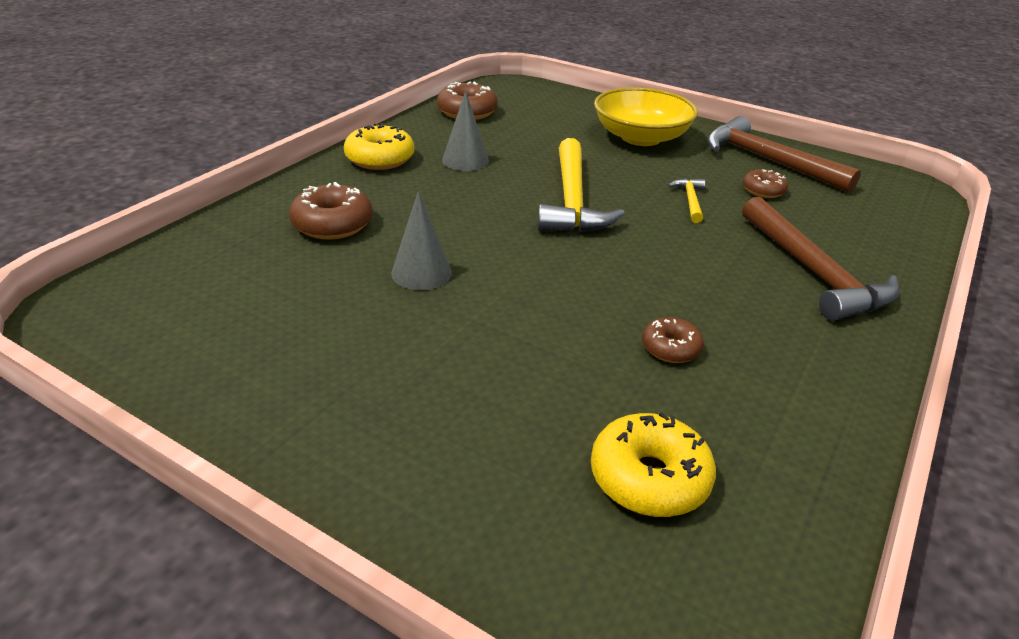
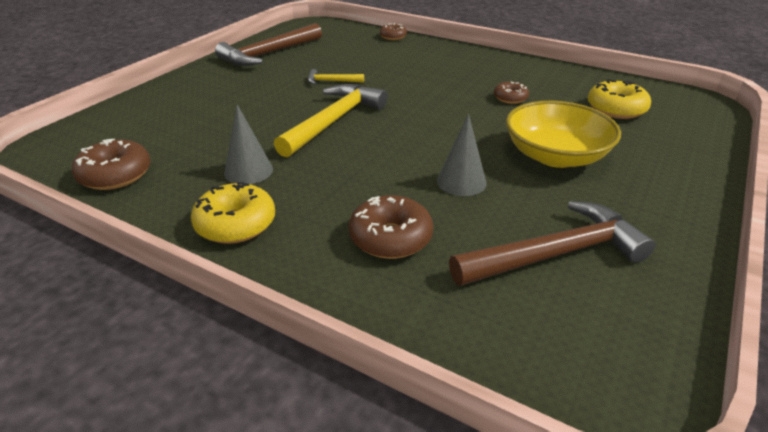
camera: 90 degrees left, 0 degrees up
(572, 200) = (333, 121): yellow hammer -> yellow hammer turned 60 degrees counterclockwise
(641, 137) = (216, 91): yellow bowl -> yellow bowl (555, 156)
(763, 190) = (315, 59): brown donut -> brown donut (393, 37)
(814, 272) = (417, 58): brown hammer -> brown hammer (555, 253)

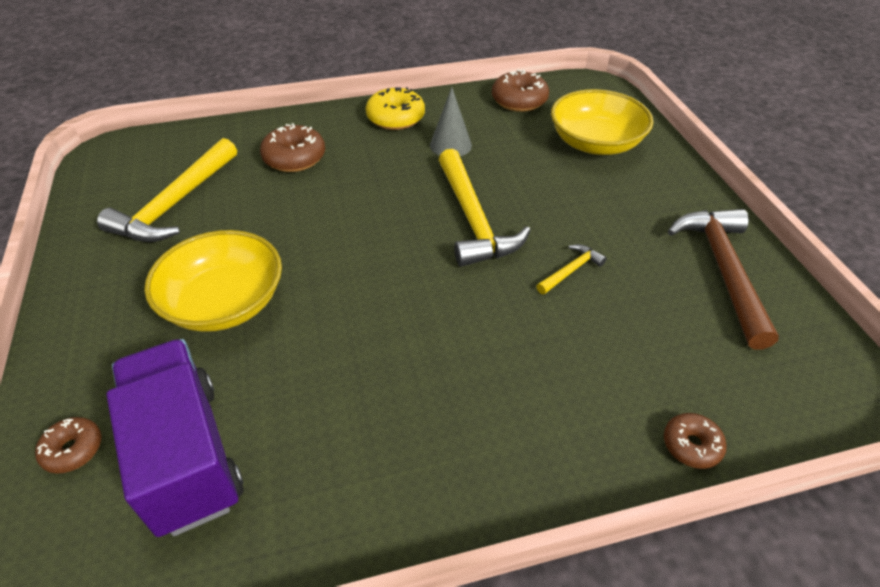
camera: 135 degrees right, 10 degrees up
(164, 118) = (595, 143): none -> yellow bowl
(461, 181) = (289, 223): grey cone -> none
(510, 98) = (344, 381): brown donut -> brown donut (73, 450)
(555, 253) = (176, 204): brown hammer -> yellow hammer
(616, 109) = (186, 455): yellow donut -> purple truck

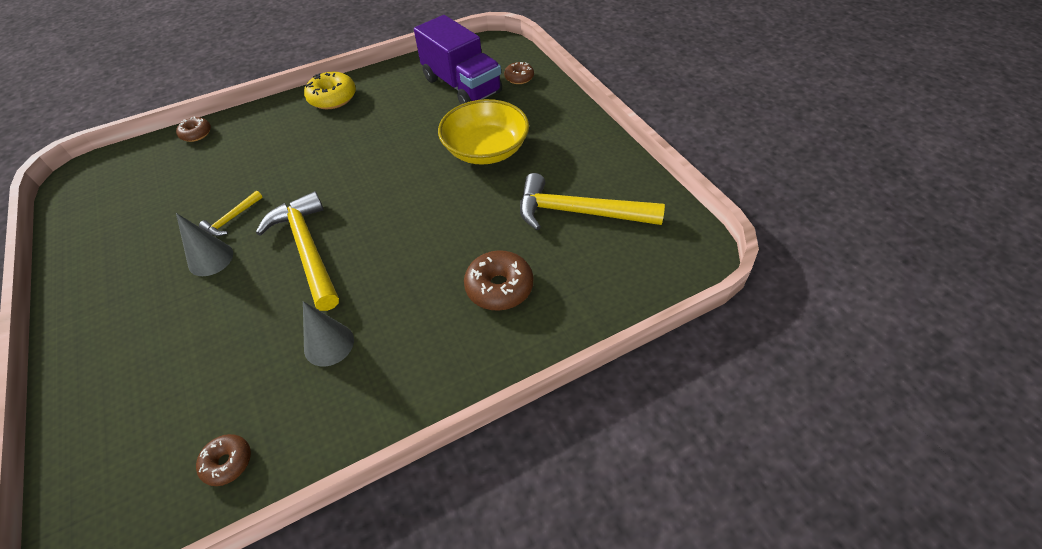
camera: 170 degrees right, 5 degrees up
(176, 204) = (579, 212): yellow hammer -> yellow hammer turned 90 degrees counterclockwise
(396, 118) = (401, 381): yellow donut -> yellow donut (332, 98)
(519, 100) = (227, 462): brown donut -> brown donut, size x0.61
(581, 229) = (210, 259): none -> grey cone
(595, 143) = (149, 386): yellow bowl -> none
(722, 270) = (106, 242): brown hammer -> none

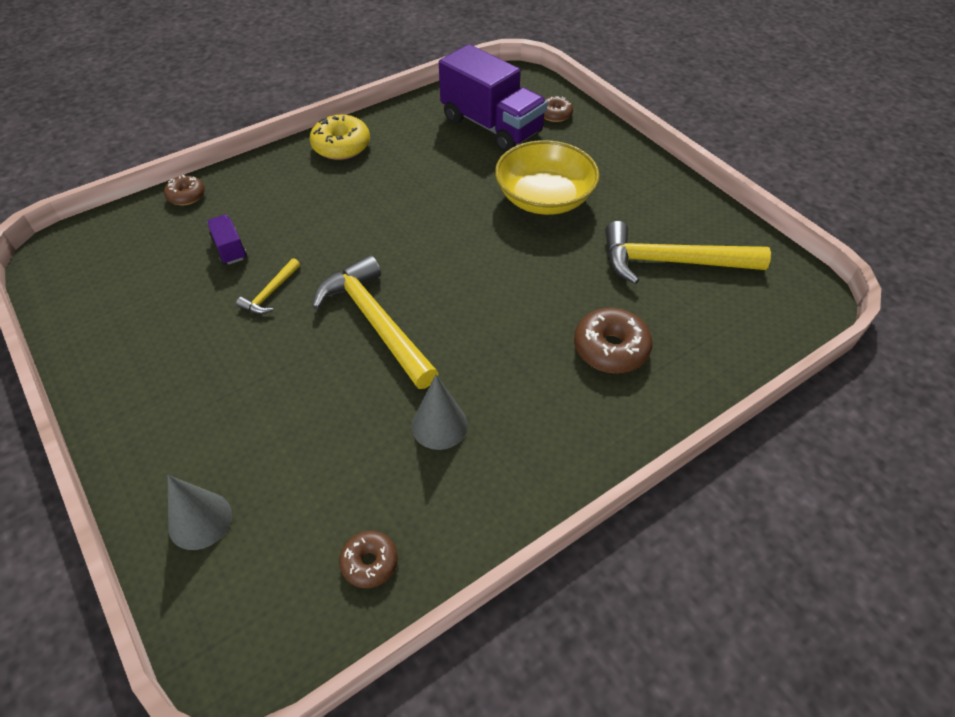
camera: 10 degrees left, 0 degrees up
(210, 259) = (262, 341): grey cone -> grey cone (200, 520)
(213, 179) = (229, 249): none -> purple truck

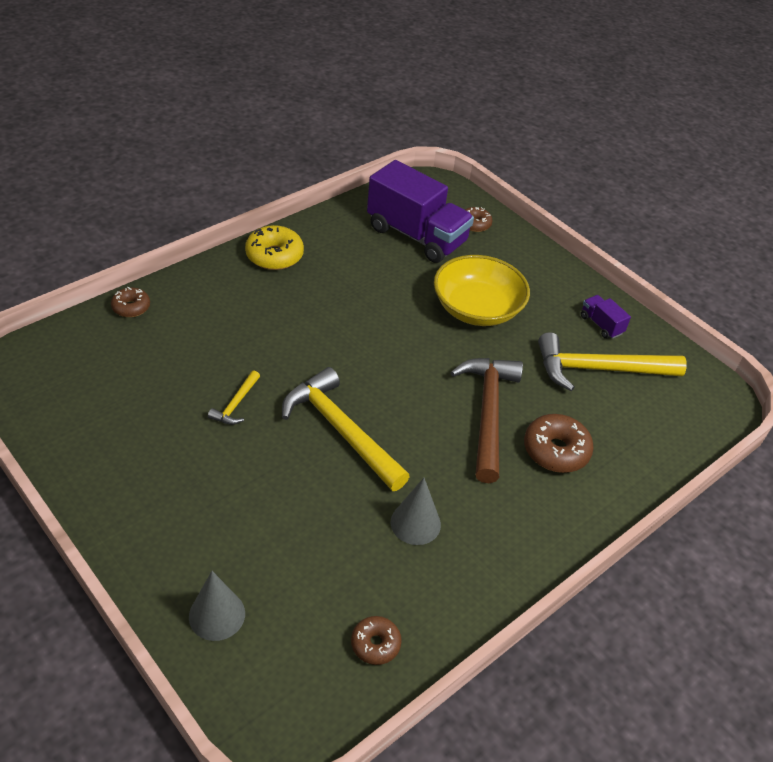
camera: 10 degrees left, 5 degrees down
(229, 249) = (186, 361): purple truck -> purple truck (601, 325)
(539, 307) = (487, 413): none -> brown hammer

